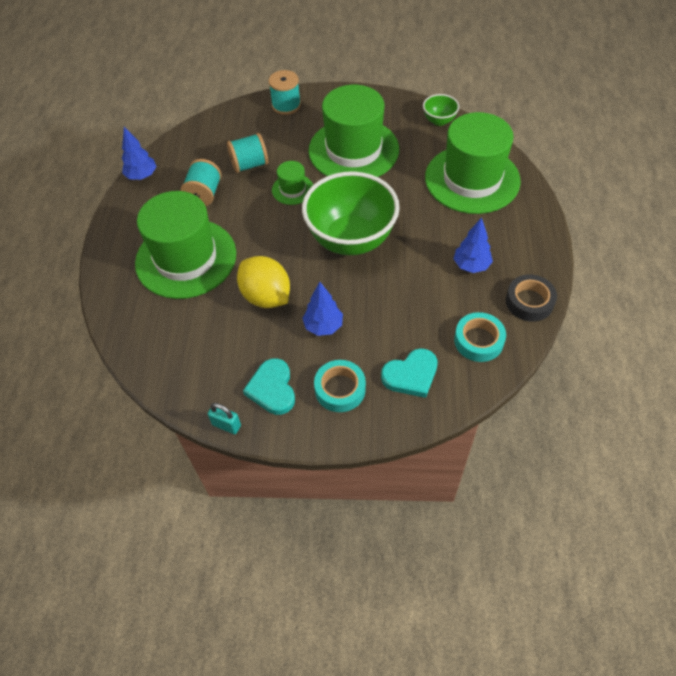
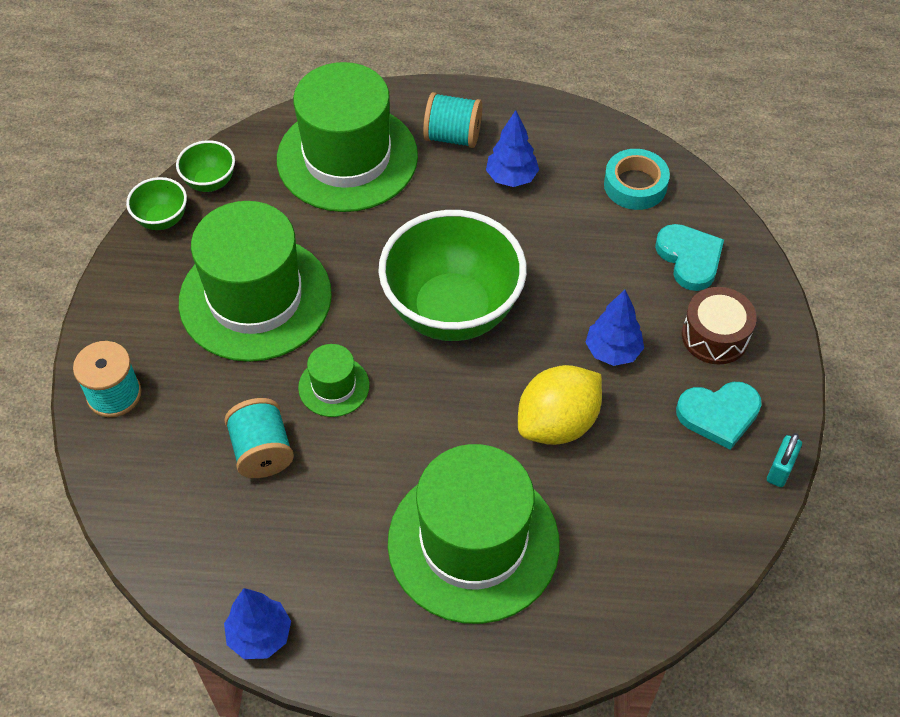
camera: 90 degrees left, 0 degrees up
(204, 194) = (325, 522): turquoise spool -> turquoise spool (453, 136)
(340, 389) = (715, 336): turquoise tape -> brown drum
(407, 105) = (162, 220): none -> green bowl
(529, 302) = (574, 128): black tape -> none

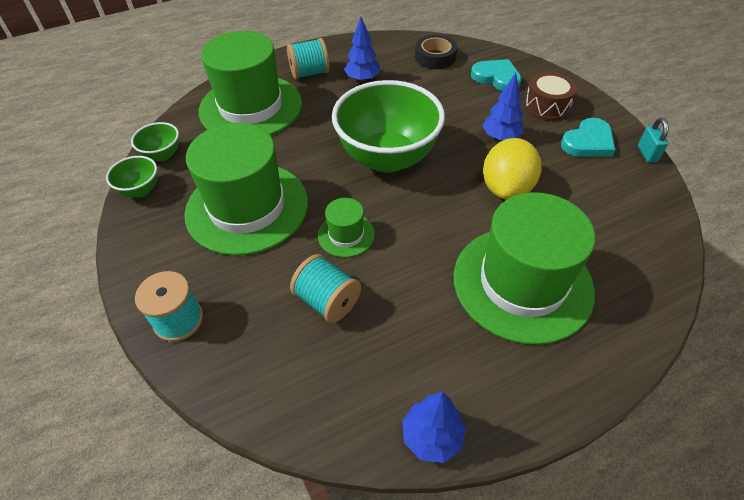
camera: 30 degrees left, 5 degrees down
(635, 185) = (435, 57): turquoise tape -> black tape

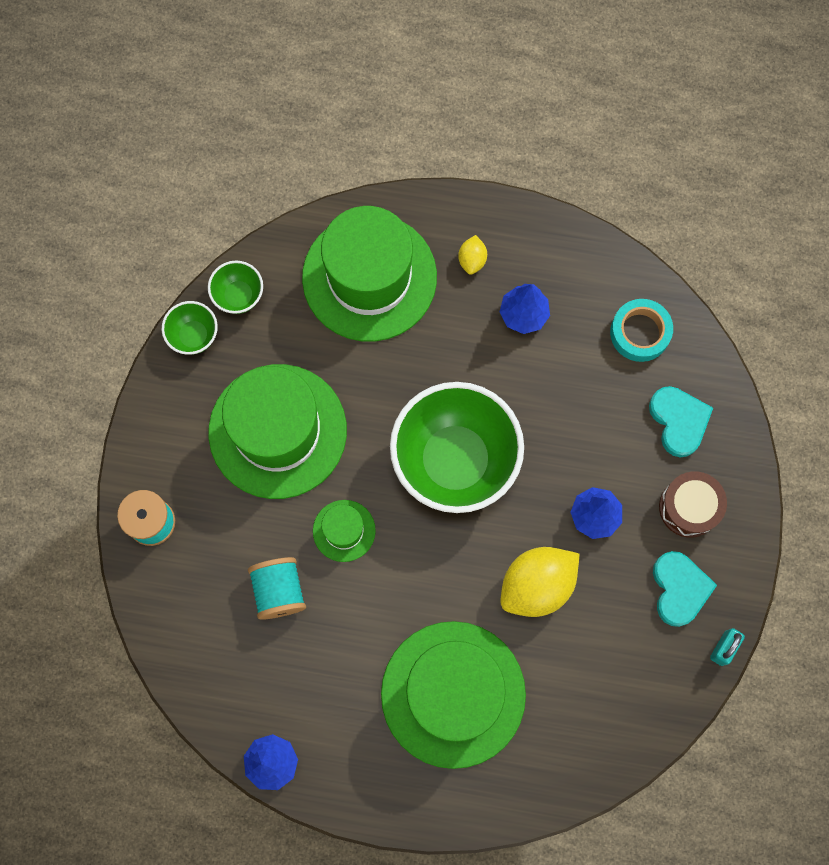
camera: 35 degrees right, 25 degrees up
(310, 73) = (472, 260): turquoise spool -> yellow lemon
(435, 57) = (640, 333): black tape -> turquoise tape
(588, 142) = (679, 589): turquoise heart -> turquoise heart turned 90 degrees counterclockwise

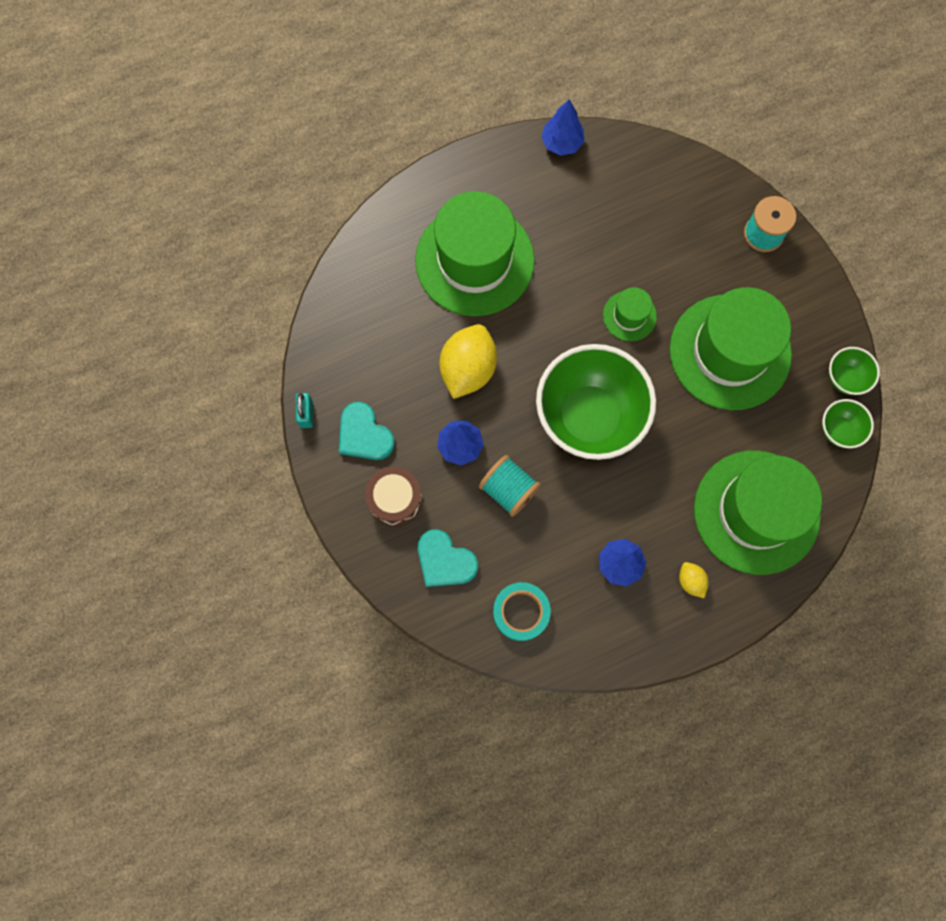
camera: 145 degrees right, 0 degrees up
(279, 591) = (641, 247): turquoise spool -> turquoise spool (508, 490)

